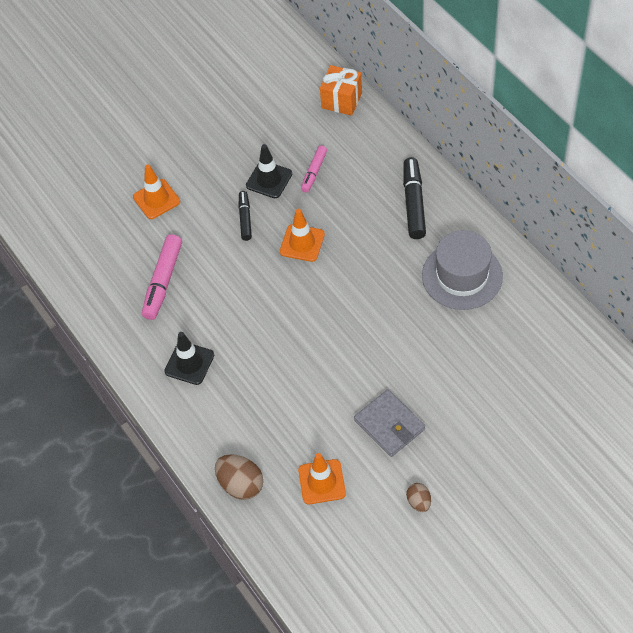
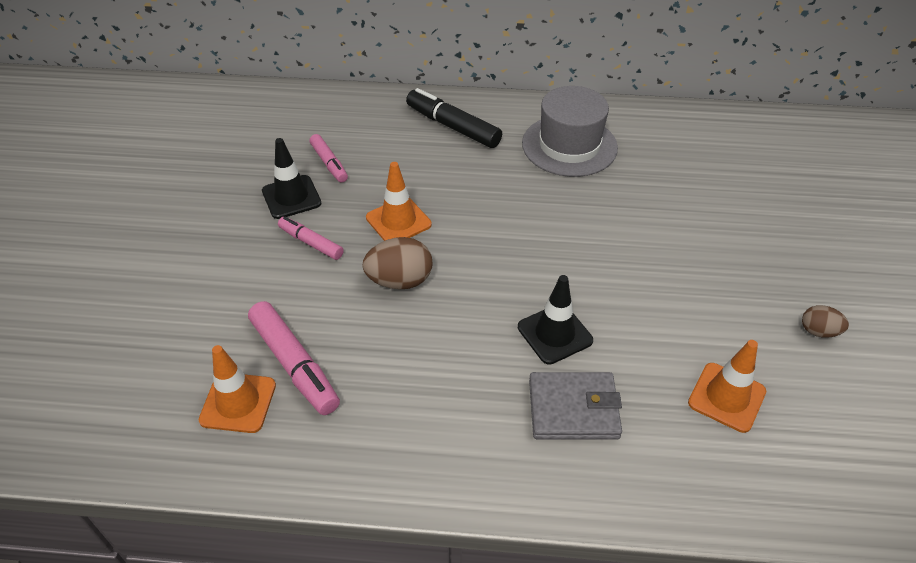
camera: 55 degrees left, 10 degrees down
(156, 199) = (181, 297): orange traffic cone -> orange traffic cone (238, 402)
(189, 363) = (437, 416): black traffic cone -> black traffic cone (554, 334)
(241, 484) = (666, 481): brown egg -> brown egg (400, 281)
(245, 218) = (311, 243): black marker -> pink marker
(341, 100) = (280, 101): orange gift -> none
(389, 425) = (697, 294): grey wallet -> grey wallet (573, 409)

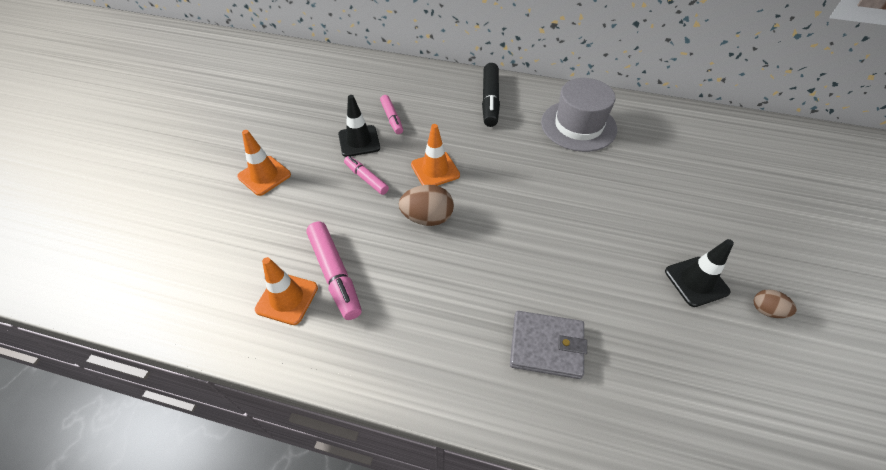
camera: 10 degrees right, 5 degrees up
(453, 127) = (490, 100): black marker -> black marker turned 135 degrees counterclockwise
(554, 334) = (541, 279): black traffic cone -> black traffic cone (696, 281)
(726, 397) = (678, 357): orange traffic cone -> orange traffic cone (264, 176)

